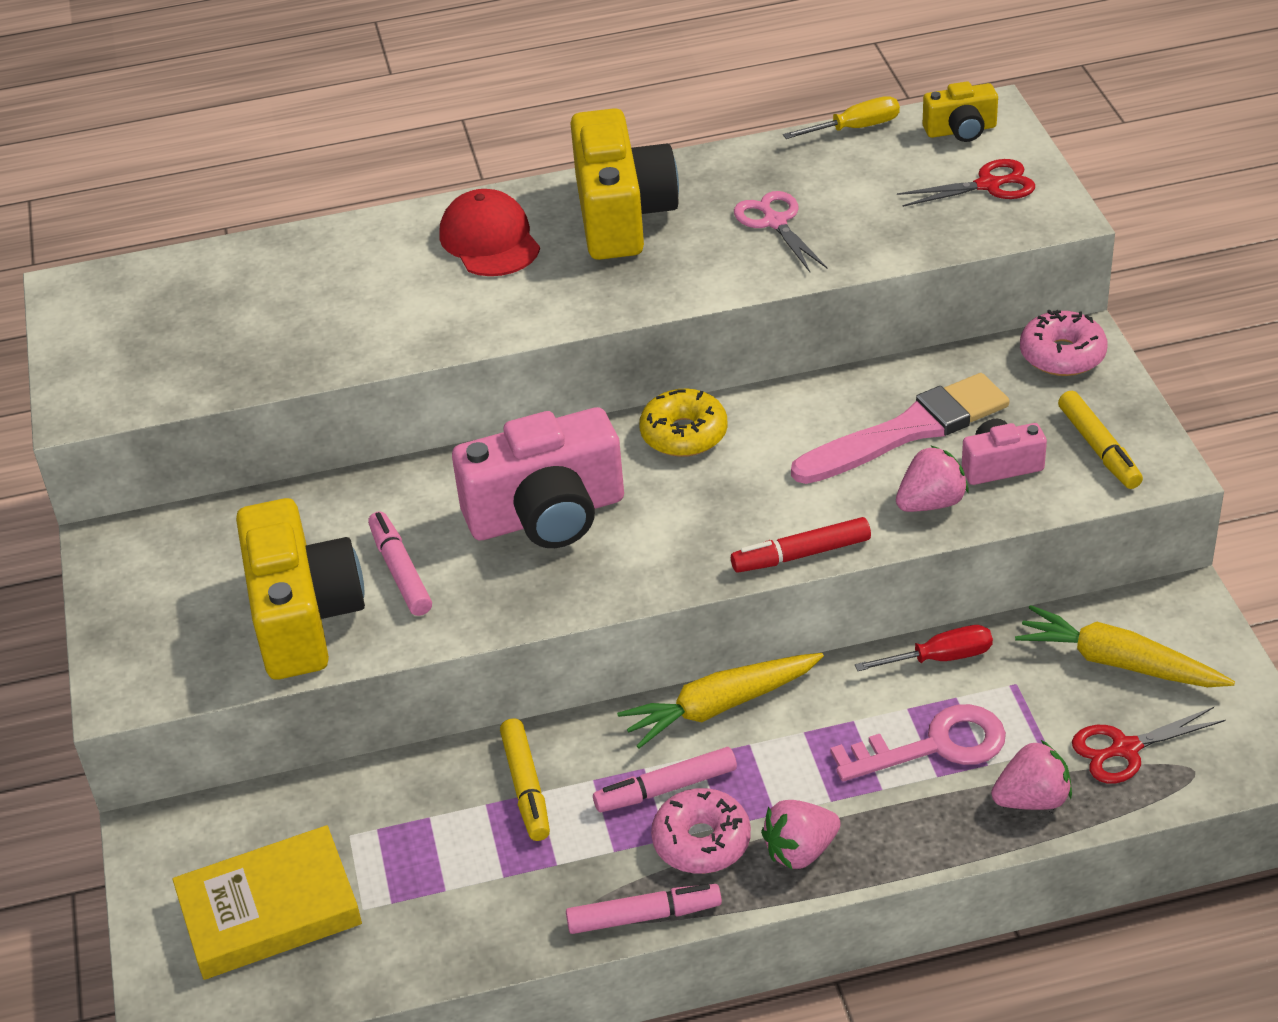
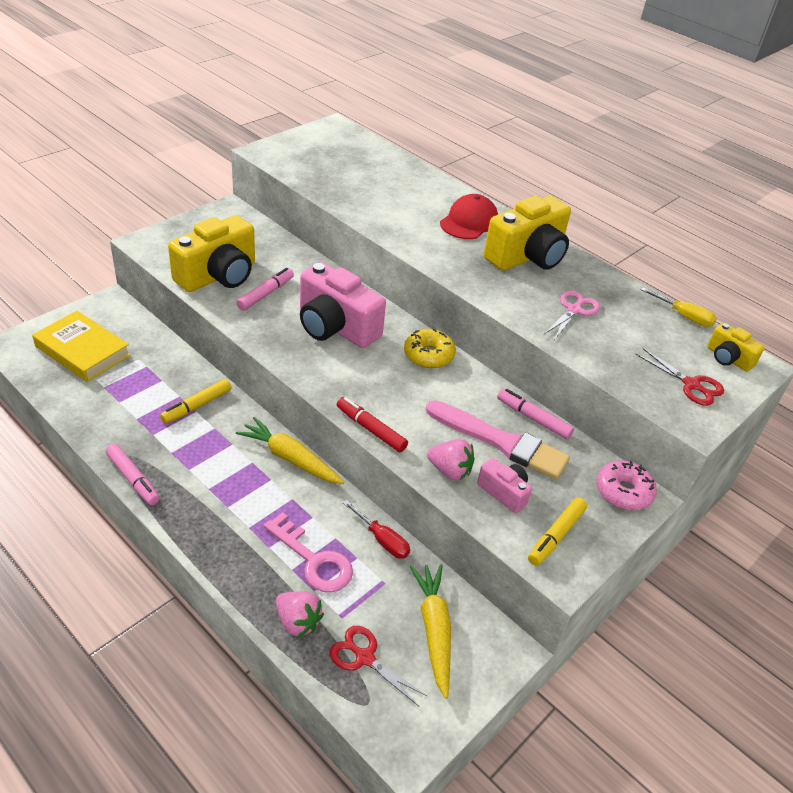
camera: 50 degrees right, 0 degrees up
(666, 788) = (222, 457): pink marker -> pink marker (533, 418)
(701, 841) = (193, 484): pink donut -> none
(800, 851) = (206, 527): pink strawberry -> none

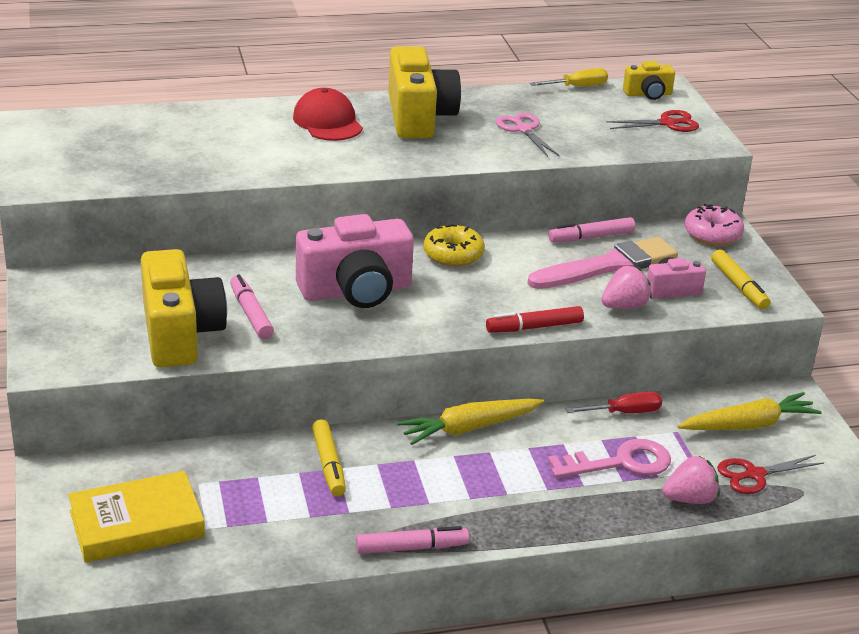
camera: 55 degrees left, 10 degrees down
(434, 630) = (748, 425): yellow carrot -> yellow carrot turned 135 degrees clockwise

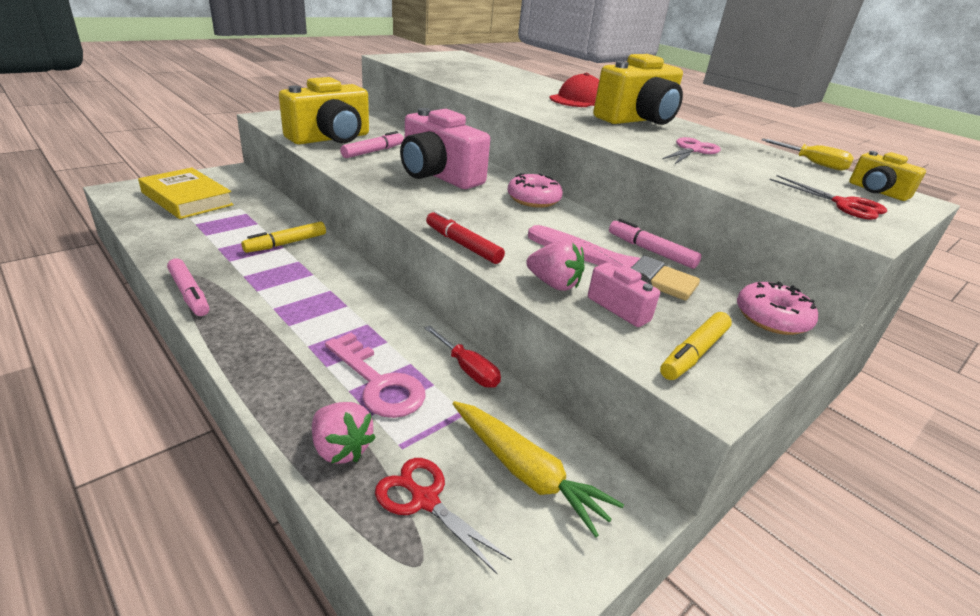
camera: 60 degrees right, 0 degrees up
(453, 255) = (533, 199): yellow donut -> pink donut
(469, 428) = (374, 290): yellow carrot -> none

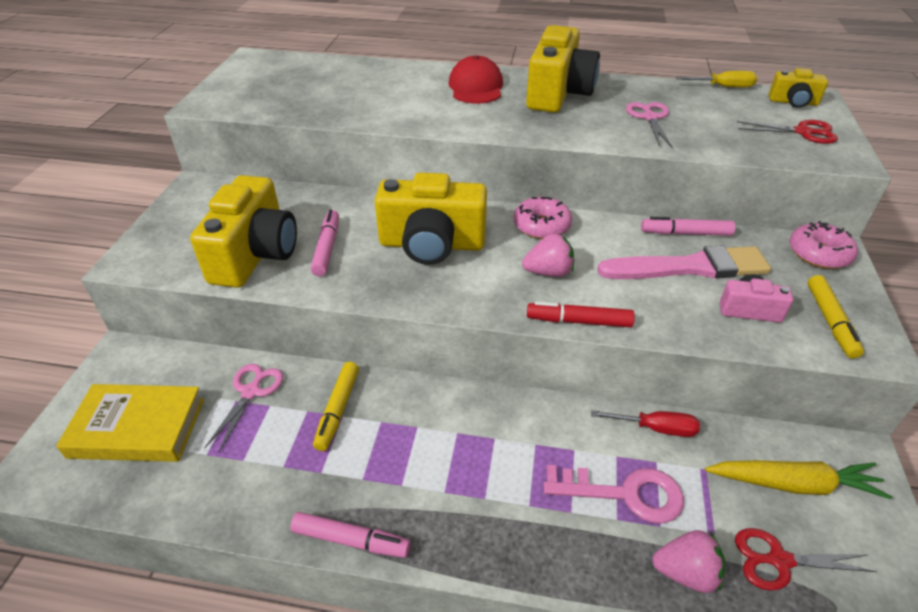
camera: 35 degrees left, 10 degrees up
(259, 214) = (251, 392): none -> pink scissors
(438, 175) = (432, 244): pink camera -> yellow camera
(554, 284) = (687, 318): pink strawberry -> pink strawberry (548, 272)

